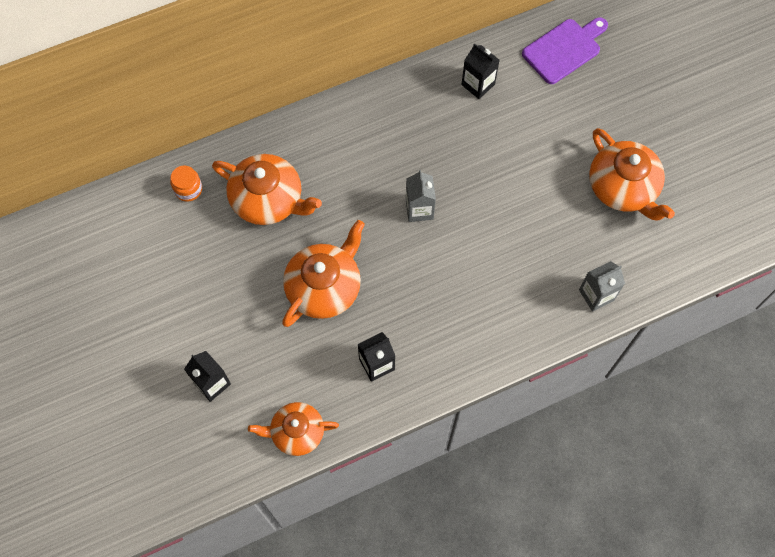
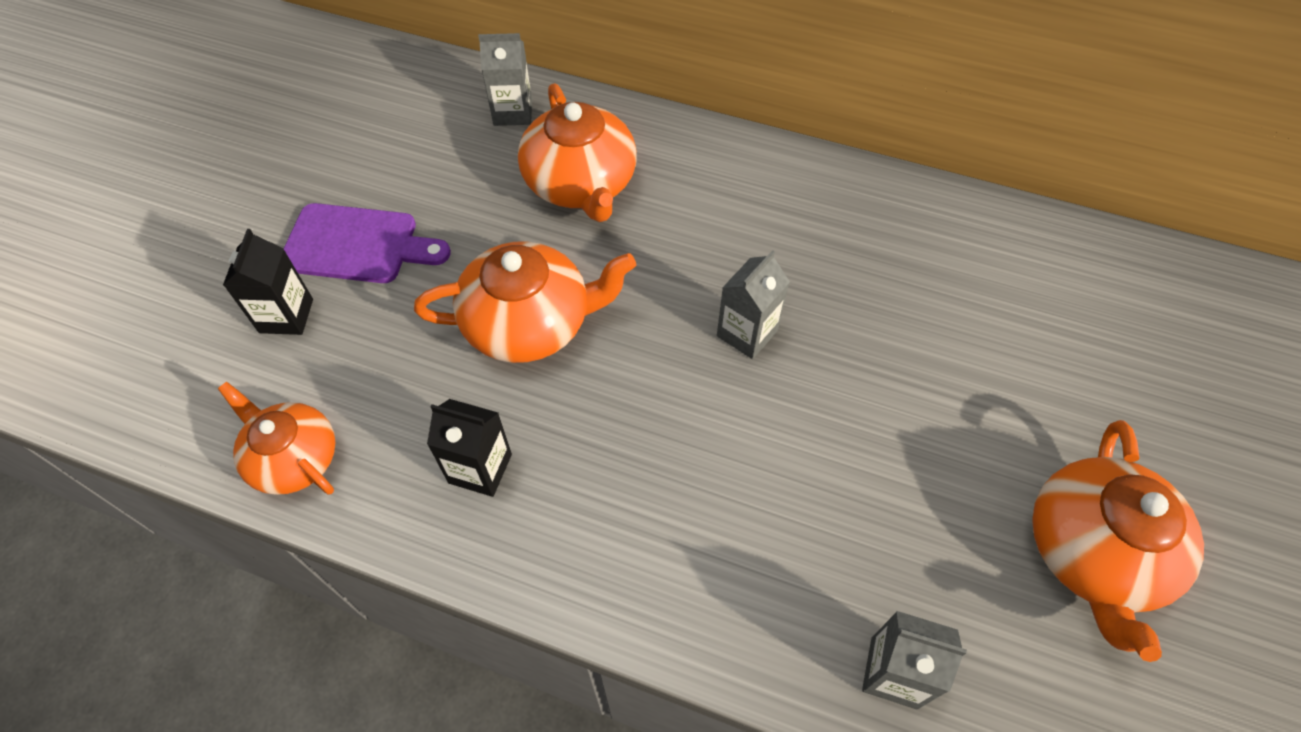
camera: 45 degrees right, 10 degrees down
(188, 189) = (513, 112): orange jar -> grey carton
(478, 84) = (983, 254): black carton -> none
(564, 49) = (1161, 301): purple cutting board -> purple cutting board (357, 244)

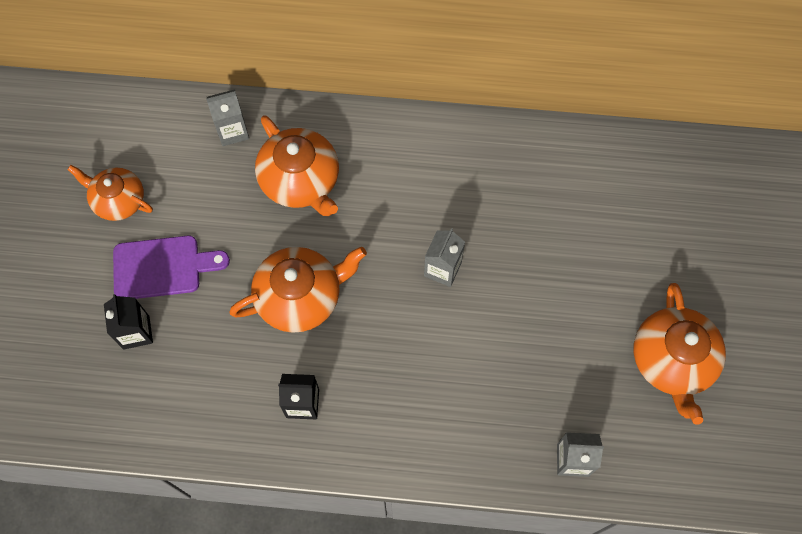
camera: 15 degrees left, 10 degrees up
(293, 458) = (183, 427): orange teapot -> orange teapot (118, 200)

